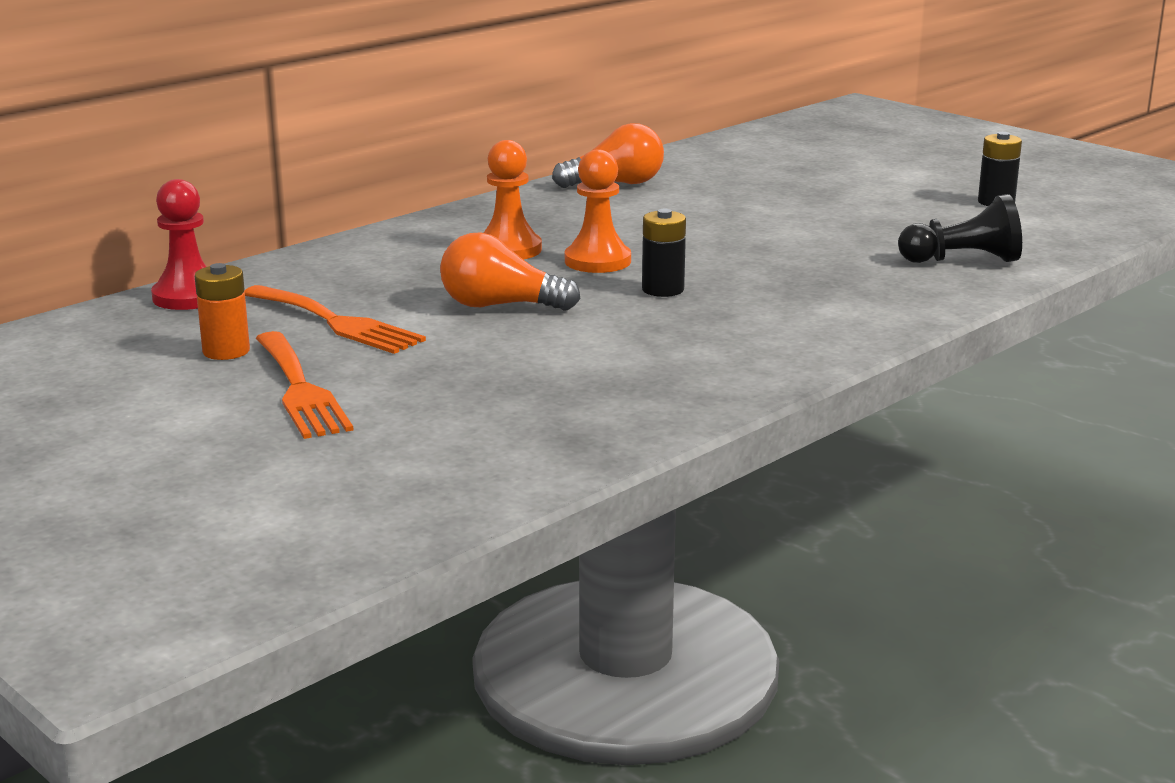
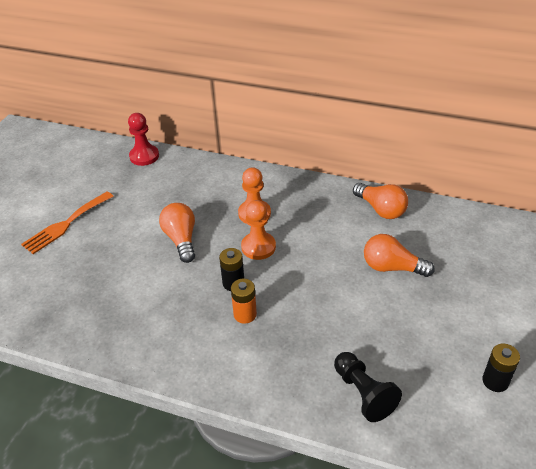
camera: 65 degrees right, 20 degrees up
(226, 351) = (94, 190): orange battery -> orange battery (245, 314)
(336, 322) = (137, 203): orange fork -> none
(747, 203) = (392, 267): none -> orange light bulb

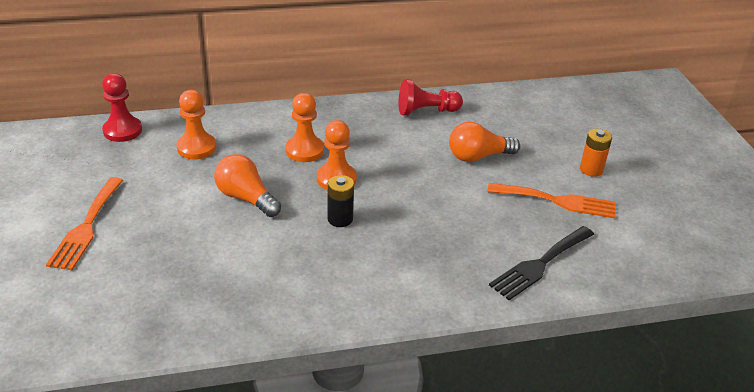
camera: 35 degrees left, 5 degrees down
(181, 186) = (196, 147): none -> orange pawn
(245, 314) = (377, 242): orange battery -> orange battery (591, 169)
(363, 393) = (540, 264): black pawn -> black fork
(380, 209) = (426, 111): orange light bulb -> red pawn
(431, 338) = (557, 201): none -> orange fork
(495, 381) = (632, 214): black battery -> none

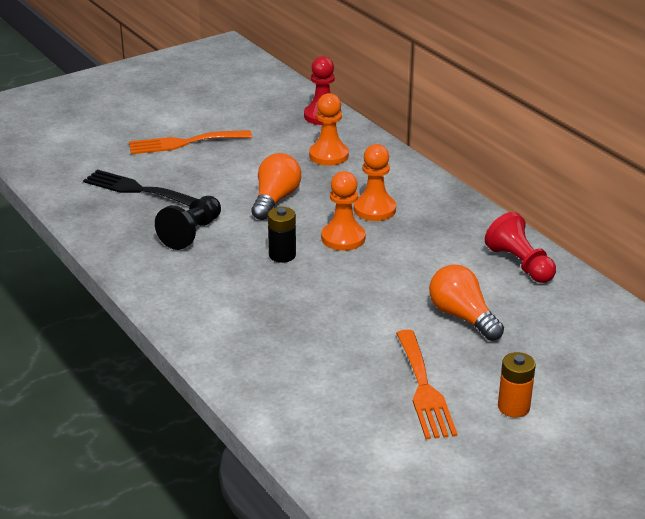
camera: 70 degrees right, 5 degrees down
(264, 264) = (191, 233): none -> black pawn
(540, 264) = (298, 393): black fork -> black fork (137, 190)

